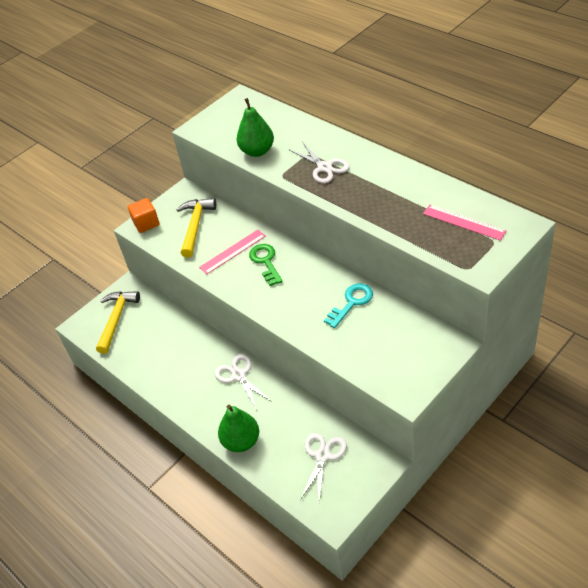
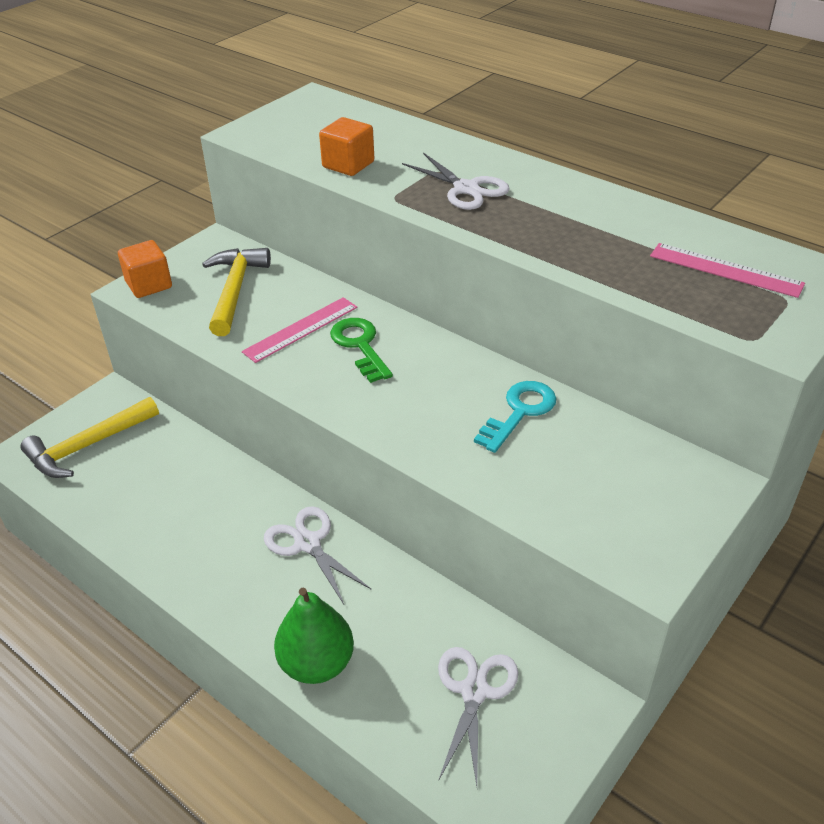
camera: 10 degrees left, 5 degrees down
(116, 319) = (87, 446): yellow hammer -> yellow hammer turned 135 degrees counterclockwise
(257, 151) = (348, 165): green pear -> orange cube

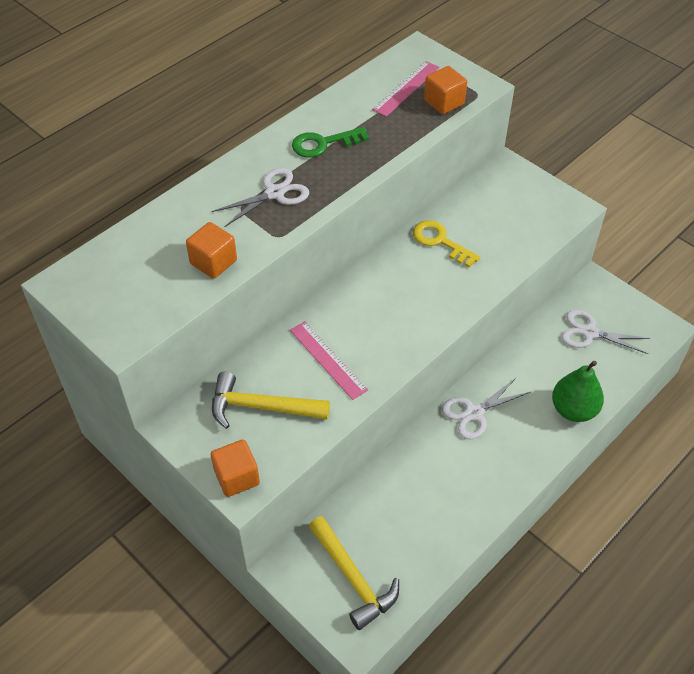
camera: 85 degrees left, 10 degrees up
(360, 346) = (356, 322): green key -> green key (324, 144)
(519, 412) = (440, 241): turquoise key -> yellow key
(712, 306) = (444, 102): none -> orange cube

